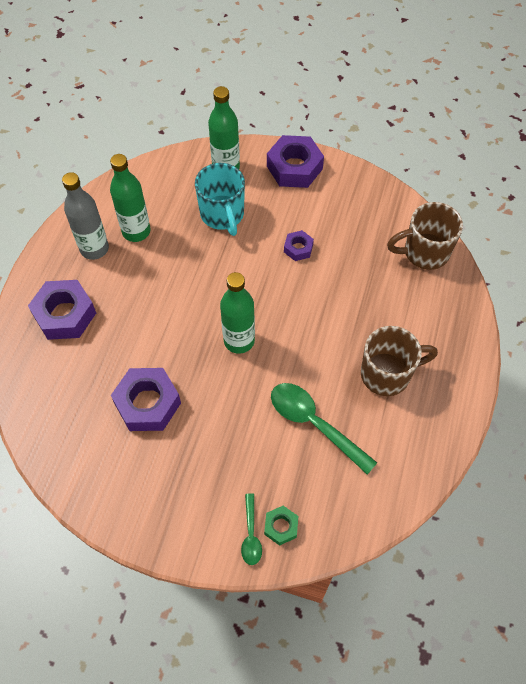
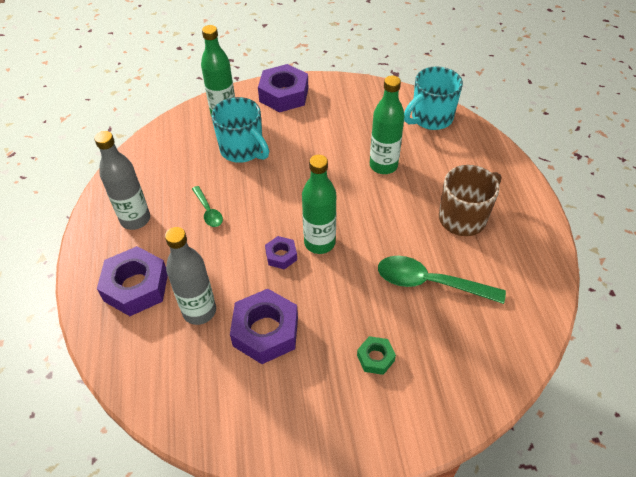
camera: 25 degrees left, 10 degrees down
(104, 360) = (199, 311): none -> grey bottle
(136, 231) = (169, 191): green bottle -> green bottle (383, 165)
(251, 535) = (437, 405): green spoon -> green spoon (208, 211)
(281, 527) = (459, 384): green nut -> green nut (375, 358)
(298, 248) = (325, 152): purple nut -> purple nut (281, 256)
(424, 252) = (430, 118): brown mug -> turquoise mug

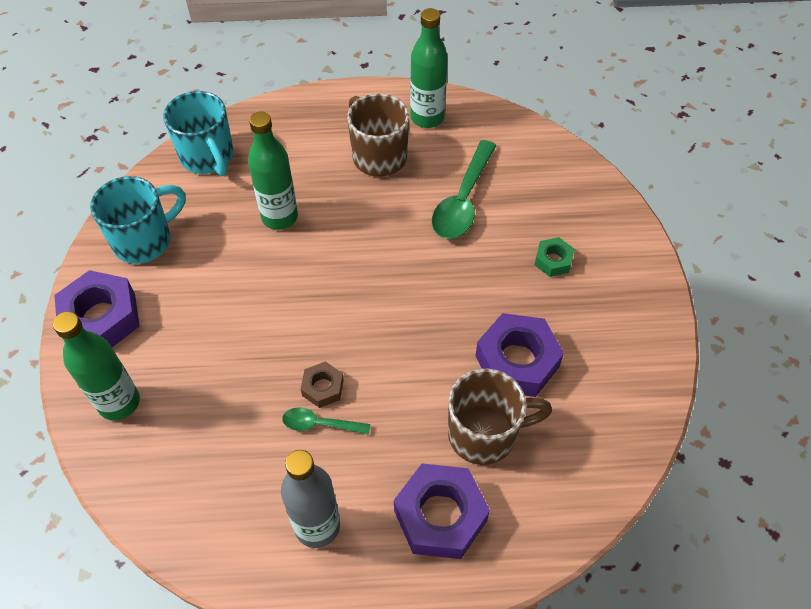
camera: 85 degrees left, 5 degrees up
(199, 311) = (484, 434): grey bottle -> brown mug
(208, 211) = (319, 424): green spoon -> green spoon turned 150 degrees counterclockwise
(237, 209) = (323, 388): none -> brown nut
(243, 150) = (207, 377): turquoise mug -> turquoise mug (145, 240)
(281, 256) = (409, 339): purple nut -> none
(319, 243) = (394, 297): green bottle -> green bottle (427, 118)

